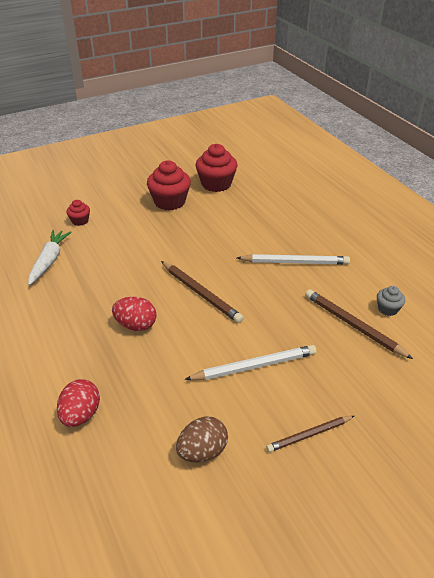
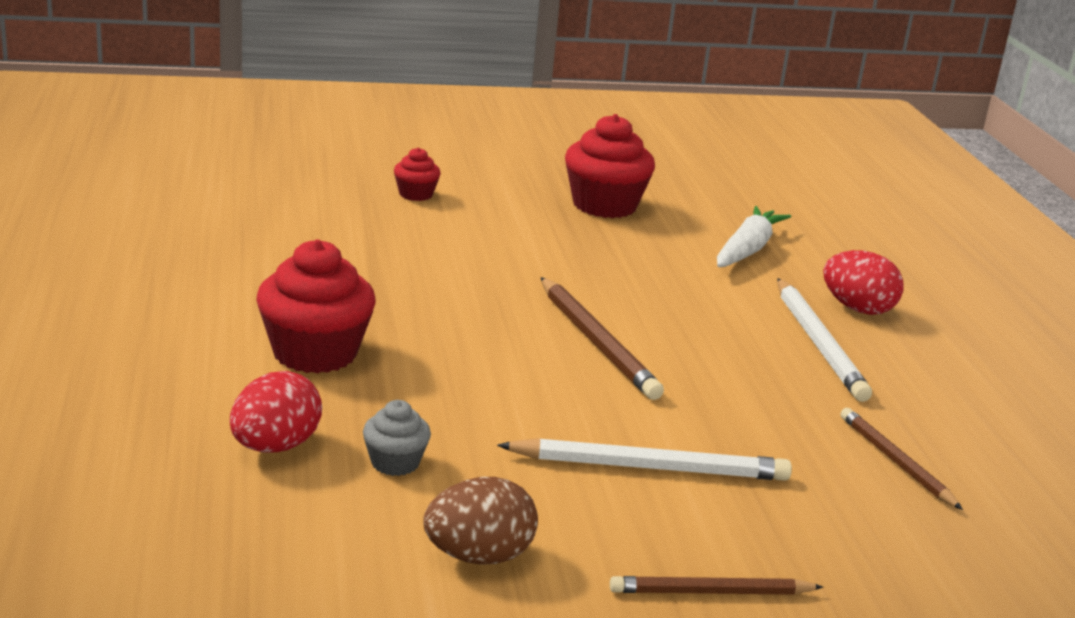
camera: 15 degrees right, 15 degrees down
(49, 261) = (329, 234): white carrot -> white carrot (747, 250)
(136, 325) = (445, 355): red egg -> red egg (857, 309)
(216, 184) = (713, 200): red cupcake -> red cupcake (315, 353)
(295, 262) = (818, 343): white pencil -> white pencil turned 60 degrees clockwise
(353, 325) = (895, 461): brown pencil -> brown pencil, size x0.65
(388, 309) = (988, 456): grey cupcake -> grey cupcake (395, 462)

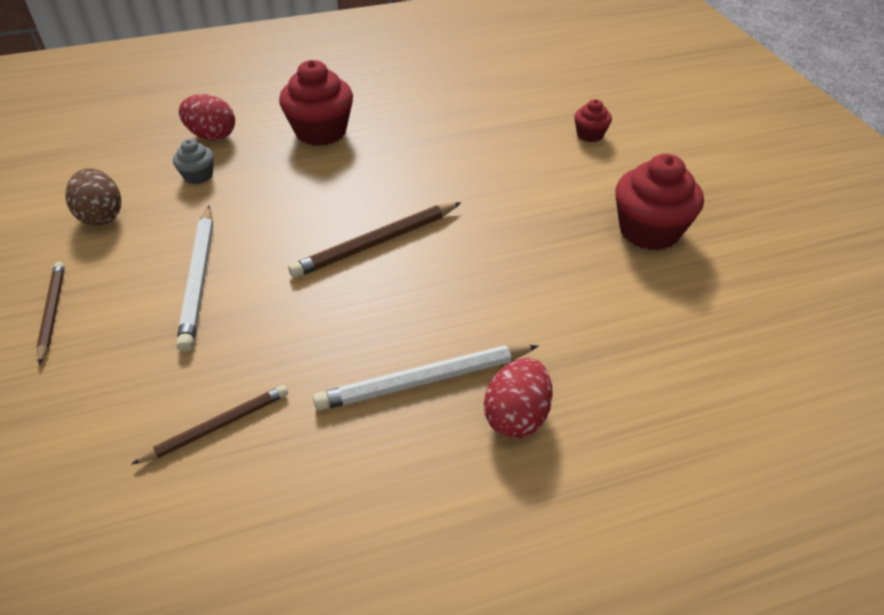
camera: 85 degrees right, 20 degrees up
(747, 250) = (613, 330): white carrot -> none

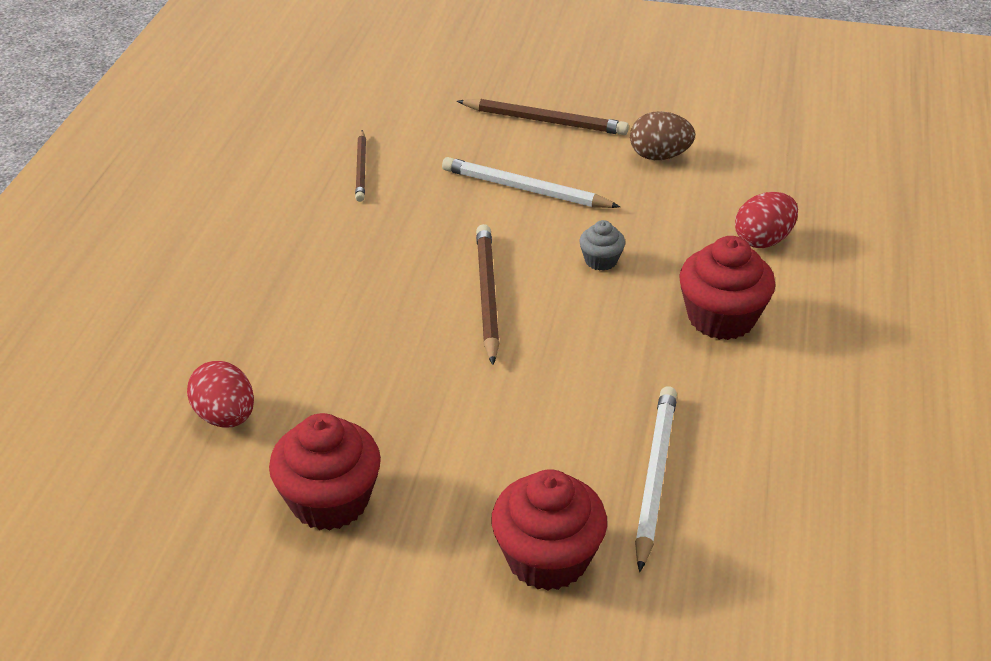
camera: 120 degrees right, 5 degrees down
(52, 312) = (545, 121): brown pencil -> brown pencil, size x1.54
(198, 176) = (687, 217): grey cupcake -> grey cupcake (601, 260)
(424, 380) = (303, 267): white pencil -> white pencil (655, 476)
(516, 416) = (224, 298): red egg -> red egg (225, 417)
(590, 135) = (547, 558): red cupcake -> red cupcake, size x1.95

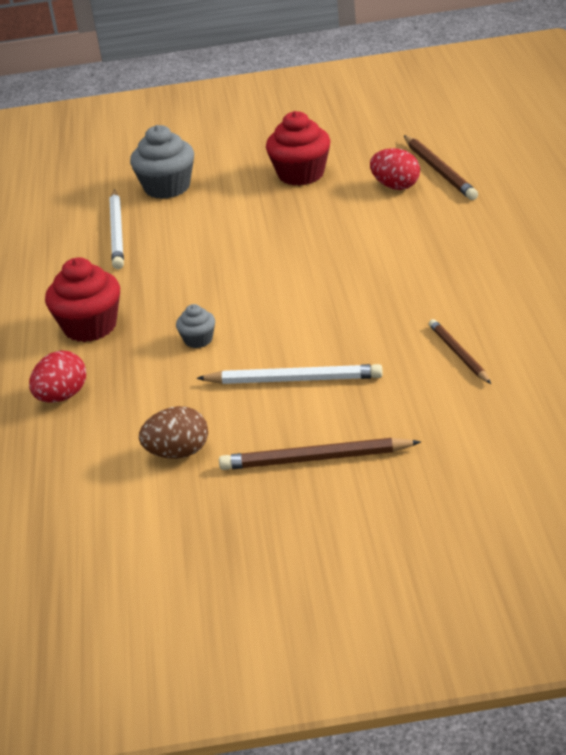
camera: 165 degrees right, 5 degrees down
(487, 295) = (275, 291): brown pencil -> brown pencil (439, 171)
(547, 558) = (167, 187): red cupcake -> grey cupcake

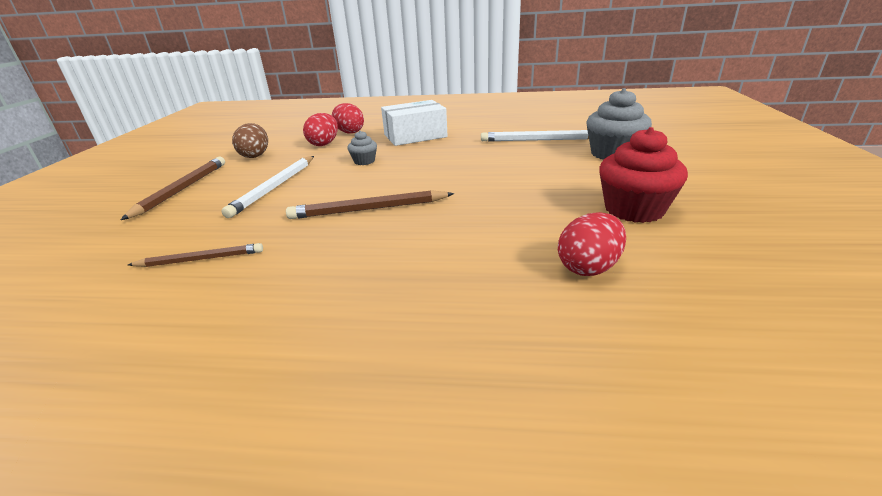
camera: 100 degrees right, 5 degrees down
(90, 326) = (415, 136): red cupcake -> white box
(123, 402) = (324, 144): none -> red egg
(439, 171) = (635, 314): brown pencil -> brown pencil (368, 209)

